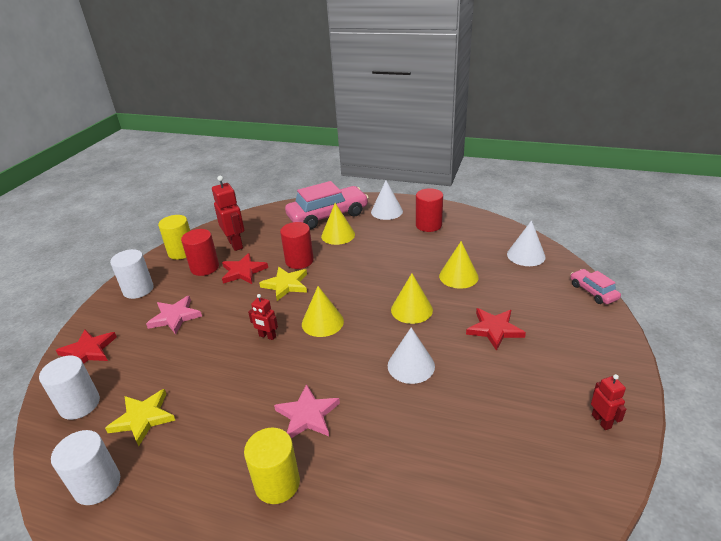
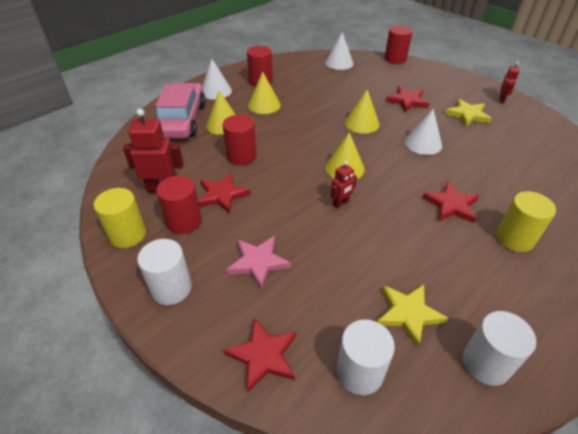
camera: 65 degrees left, 10 degrees up
(286, 285) = (272, 173): yellow star -> yellow star (467, 115)
(307, 415) = (451, 205): pink star -> red star
(458, 276) = (339, 93): yellow cone -> yellow cone (264, 105)
(593, 291) = (395, 59): pink car -> red cylinder
(601, 421) = (502, 100): red robot -> red robot turned 105 degrees clockwise

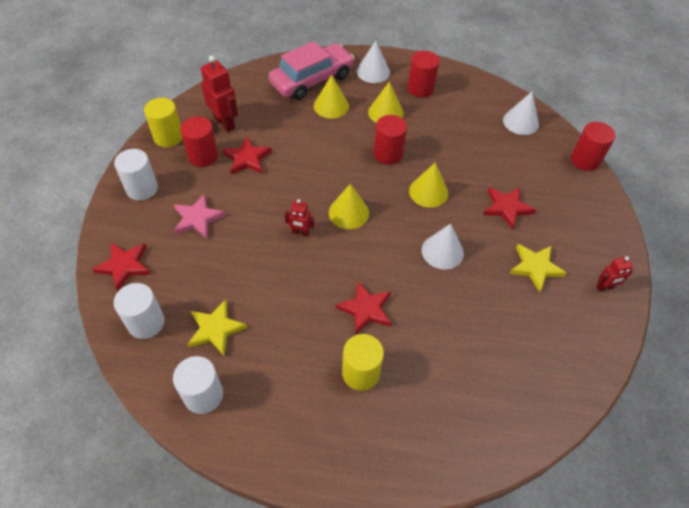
camera: 50 degrees right, 10 degrees up
(241, 156) = (301, 141): red cylinder -> red cylinder (388, 154)

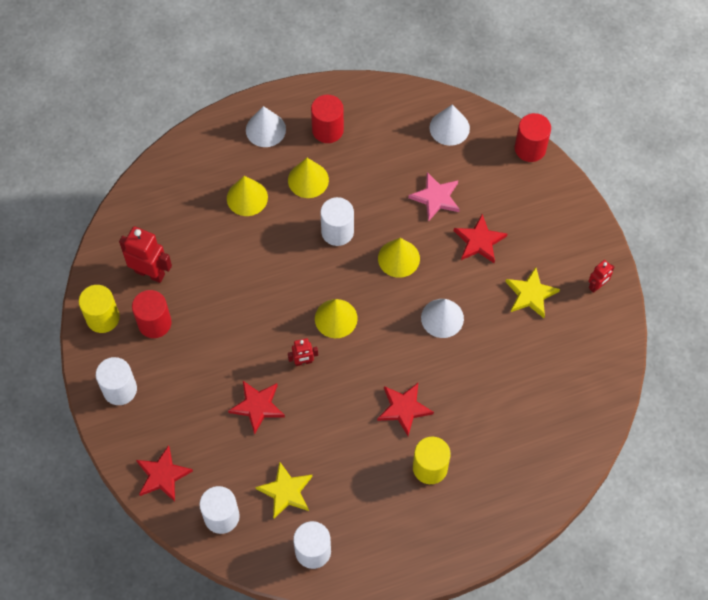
camera: 25 degrees left, 10 degrees up
(197, 218) = (197, 395): pink star -> pink star (436, 198)
(247, 158) = (201, 304): red star -> red star (257, 406)
(312, 80) = (206, 171): pink car -> none
(388, 154) = (337, 231): red cylinder -> white cylinder

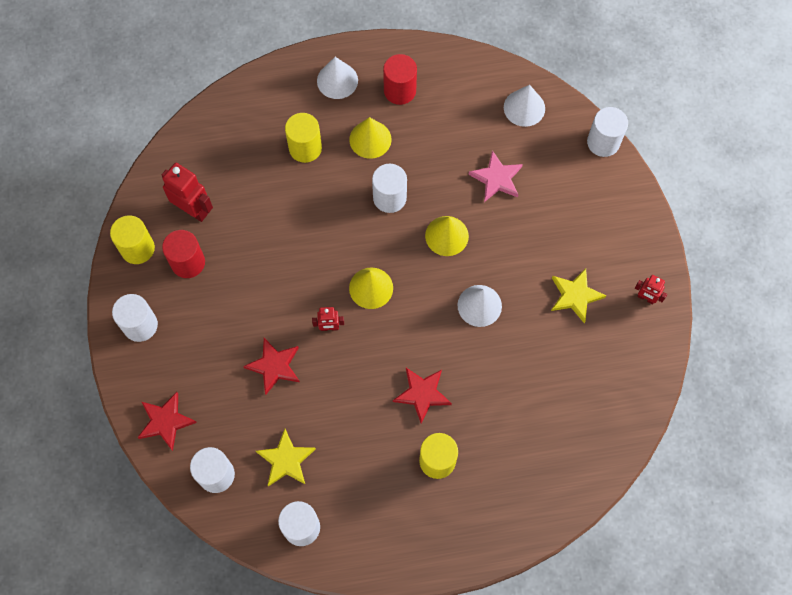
camera: 10 degrees right, 5 degrees up
(247, 197) = (305, 148): yellow cone -> yellow cylinder
(479, 241) = (532, 231): red star -> none
(530, 148) = (603, 142): red cylinder -> white cylinder
(597, 286) = (646, 298): red robot -> red robot turned 60 degrees clockwise

